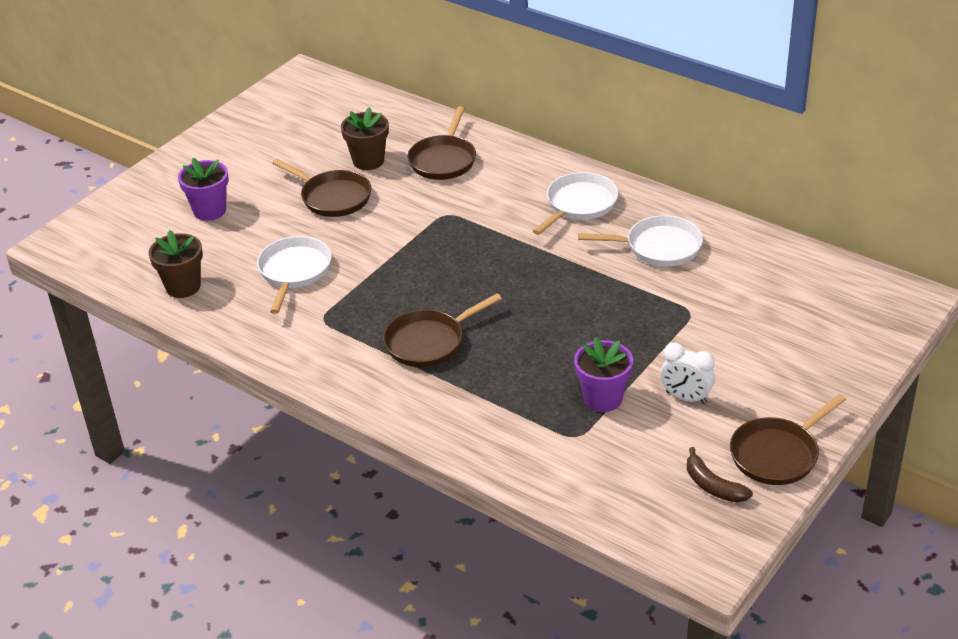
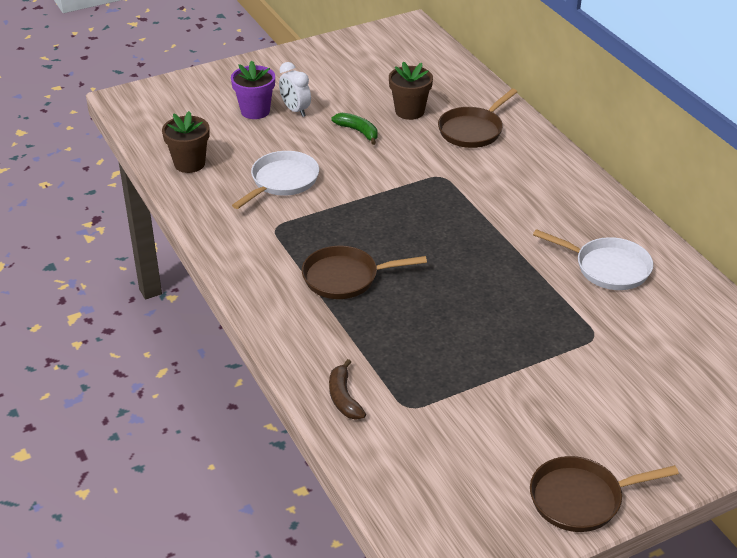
camera: 25 degrees right, 0 degrees up
(332, 197) = (358, 131): brown pan -> green banana
(579, 205) = (562, 206): white pan -> none
(603, 398) = (457, 383): purple flower pot -> none
(686, 397) = (533, 412): white clock -> white clock (295, 110)
(712, 486) = (497, 502): brown banana -> brown banana (343, 398)

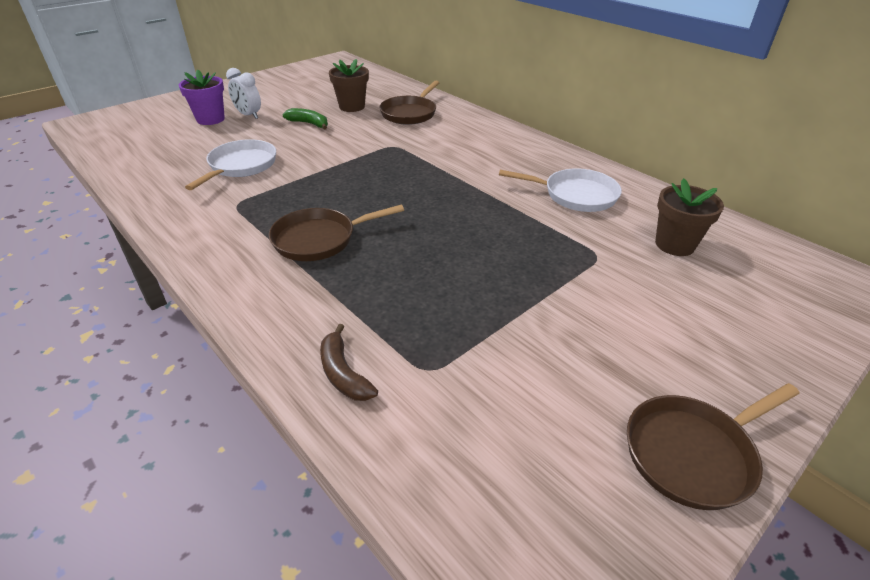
camera: 15 degrees left, 0 degrees up
(189, 164) = (143, 163): brown flower pot -> brown flower pot (674, 244)

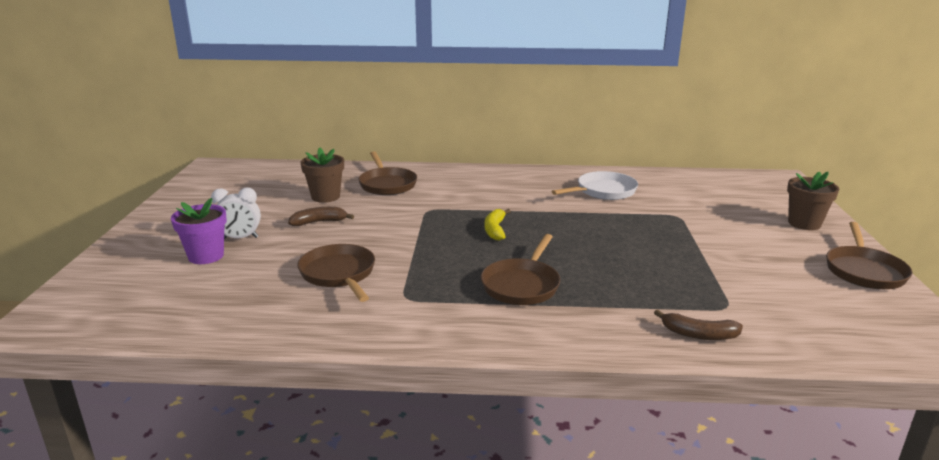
camera: 45 degrees left, 15 degrees down
(240, 166) = (339, 274): white pan -> brown pan
(309, 124) = (319, 222): green banana -> brown banana
(402, 185) = (495, 230): none -> yellow banana
(674, 244) = (695, 194): brown flower pot -> brown flower pot (804, 223)

